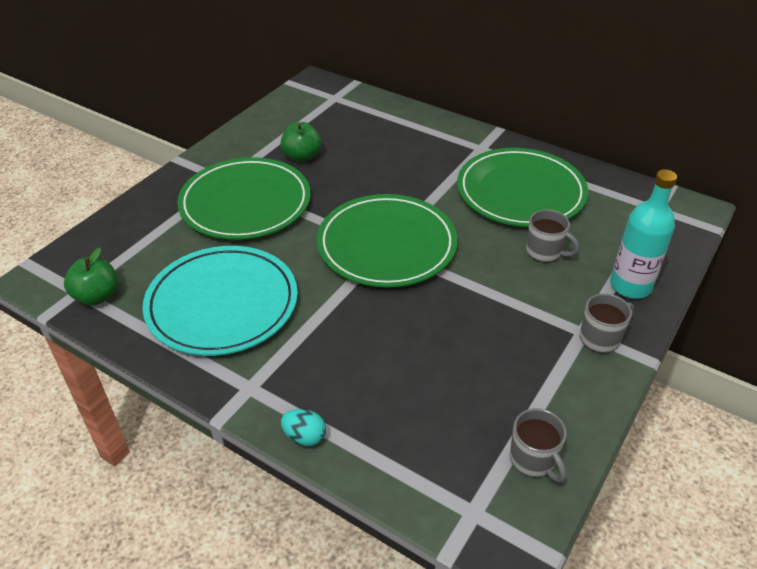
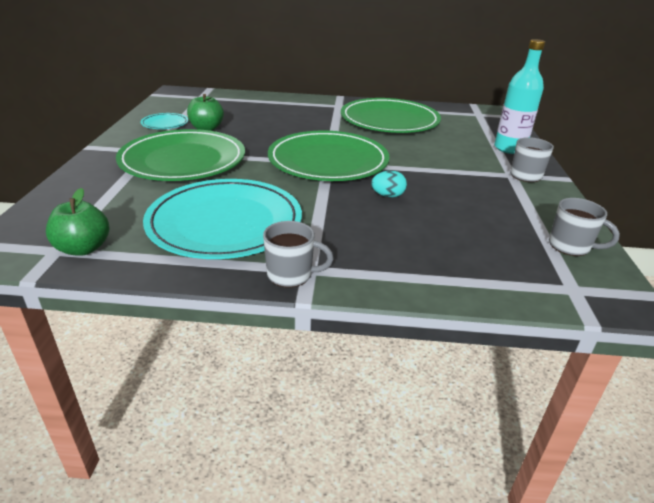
camera: 30 degrees left, 10 degrees down
(267, 138) = (165, 123): none -> turquoise plate
(304, 437) = (394, 287): turquoise egg -> turquoise egg (387, 196)
(545, 252) = (440, 144): grey mug -> grey mug (291, 275)

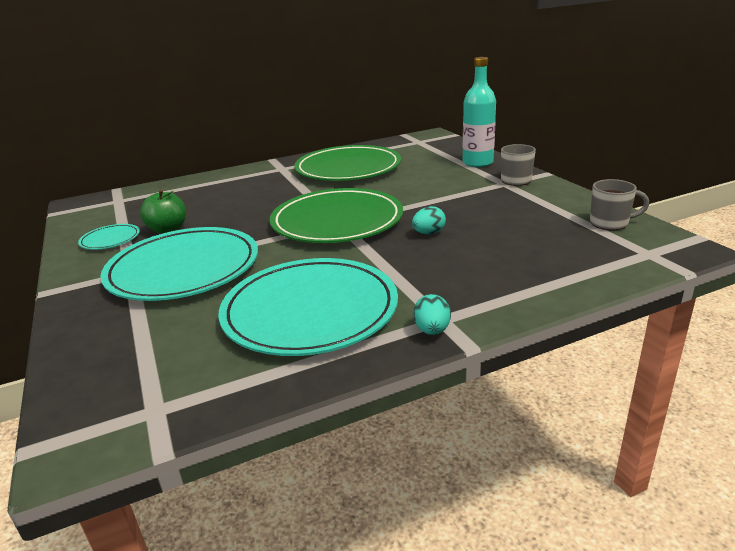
camera: 25 degrees left, 5 degrees down
(83, 248) = (186, 395): green apple -> none
(183, 160) = (183, 269): green plate -> turquoise plate
(291, 275) = (432, 330): grey mug -> turquoise egg

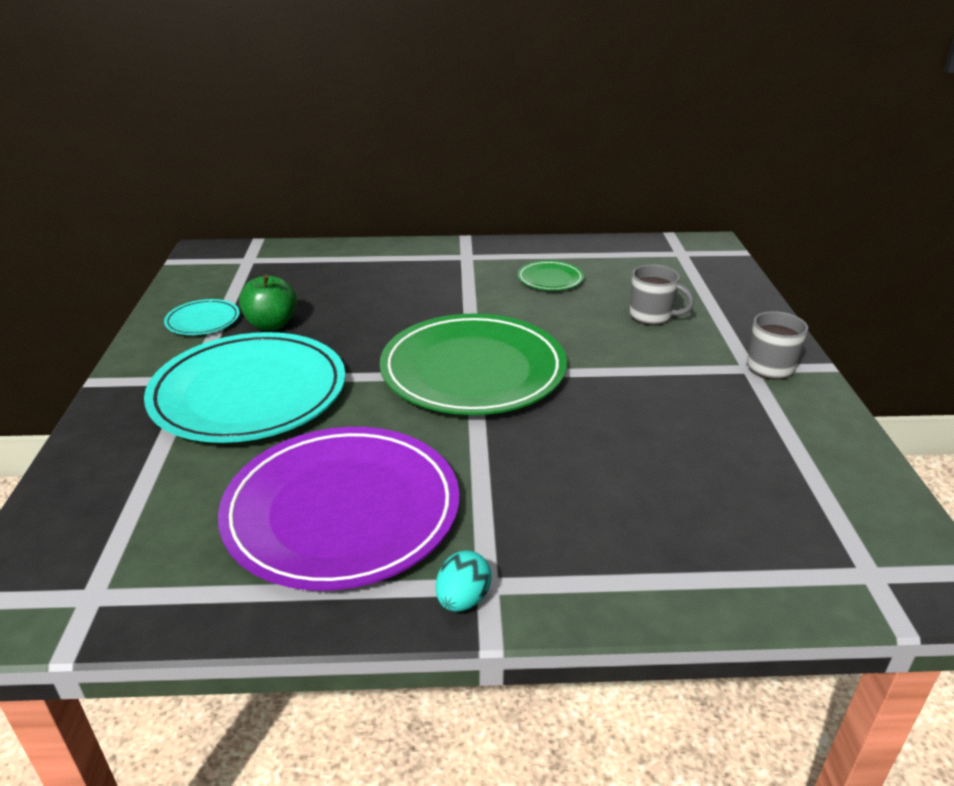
camera: 20 degrees right, 5 degrees up
(310, 311) = (342, 511): turquoise plate -> purple plate
(348, 168) = (550, 279): green plate -> green plate, size x0.43
(428, 233) = (575, 429): turquoise egg -> none
(477, 163) = (738, 317): turquoise bottle -> none
(610, 223) = (855, 495): grey mug -> grey mug (652, 316)

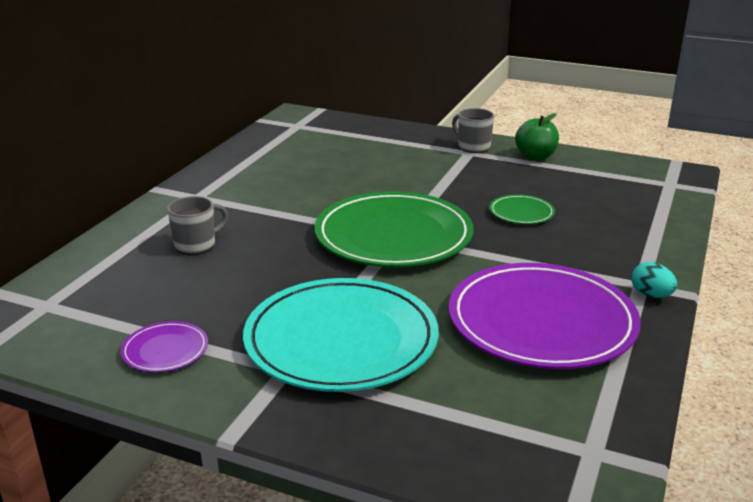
camera: 65 degrees left, 5 degrees down
(203, 321) = (165, 350): turquoise plate -> purple plate
(271, 324) = (219, 311): green apple -> green apple (535, 156)
(550, 279) = (282, 176): green plate -> green plate (521, 213)
(652, 316) = (378, 159): grey mug -> grey mug (196, 245)

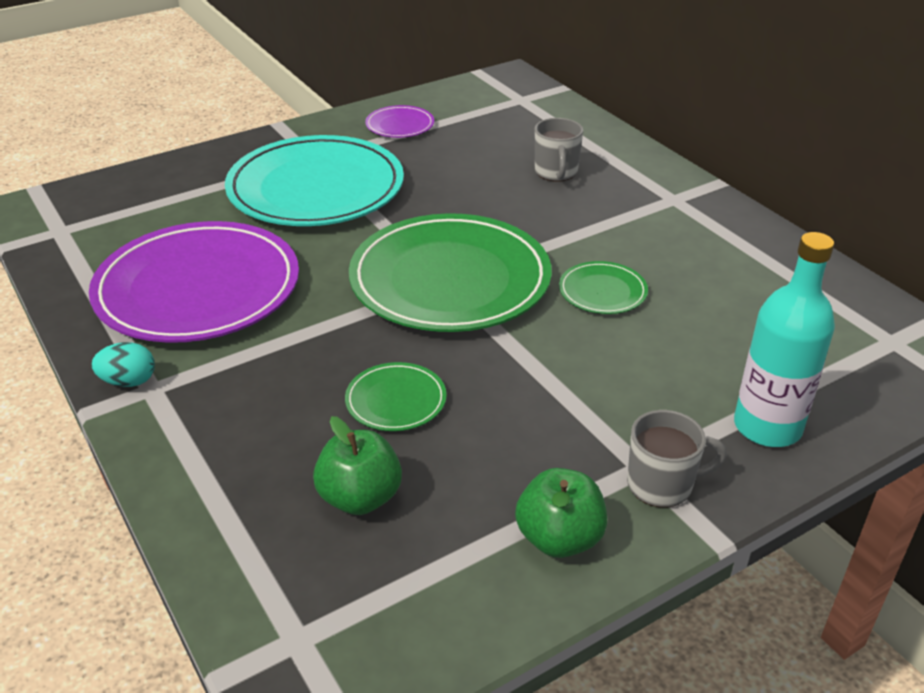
camera: 125 degrees right, 10 degrees up
(342, 191) = (602, 291): none -> green plate
(402, 137) = (767, 426): none -> turquoise bottle
(591, 198) = (360, 498): none -> green apple

